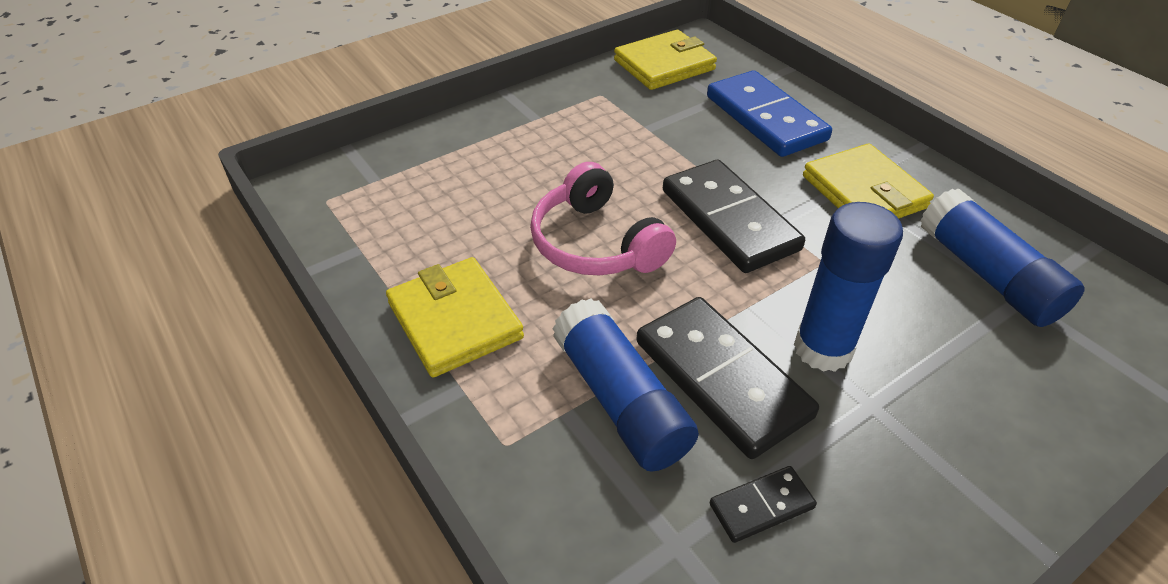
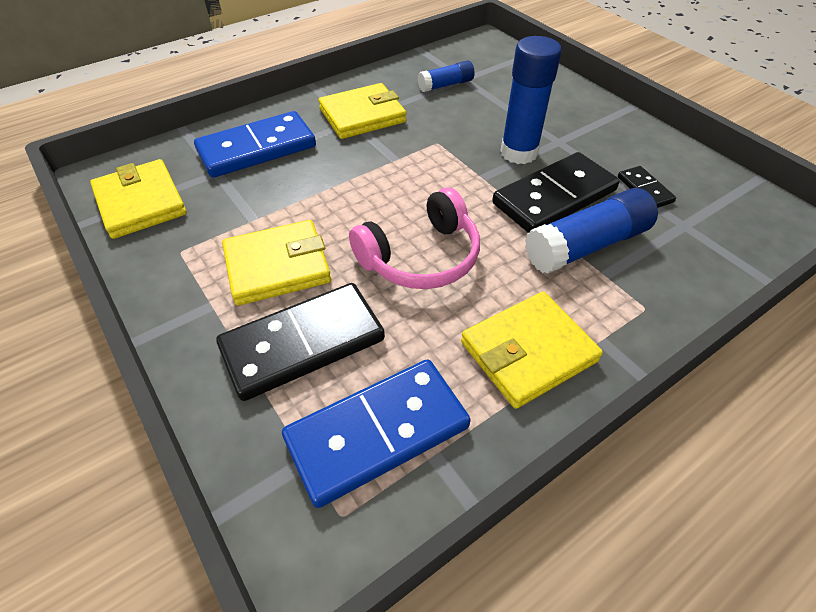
camera: 90 degrees left, 5 degrees up
(389, 216) = (377, 432): none -> blue domino
(582, 148) = (277, 266): none -> yellow wallet
(729, 220) = (392, 180): black domino -> black domino (303, 344)
(987, 275) = (446, 85): blue glue stick -> blue glue stick, size x0.58

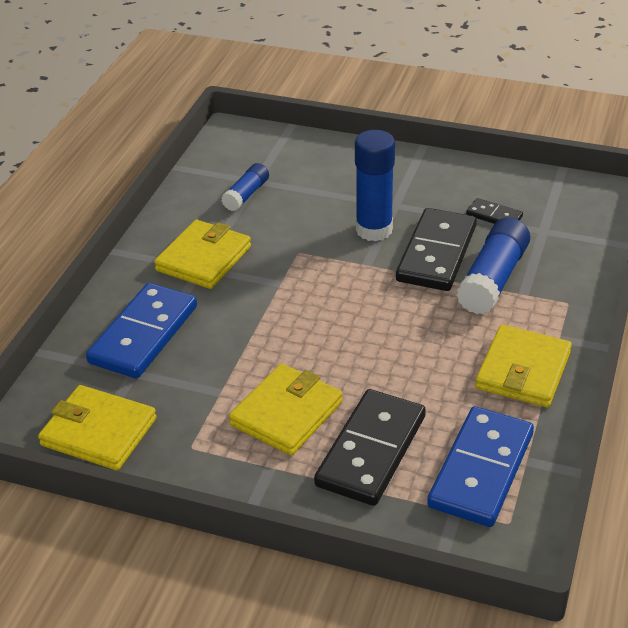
camera: 35 degrees left, 10 degrees down
(421, 257) = (387, 348): pink headphones -> none

